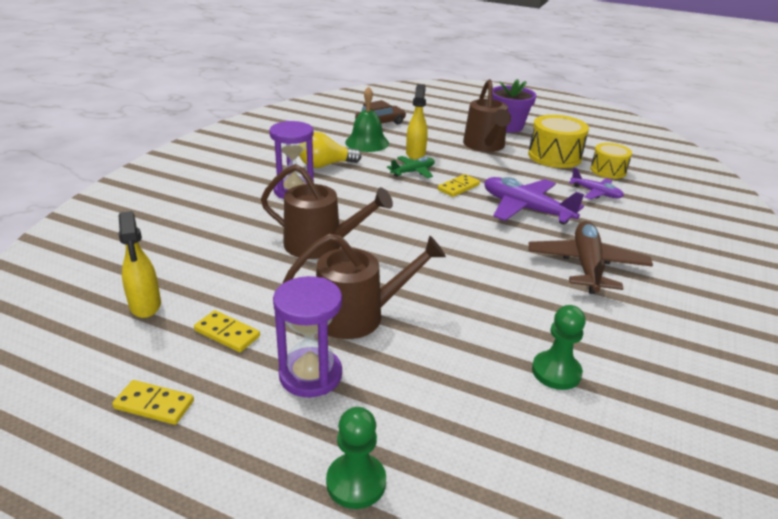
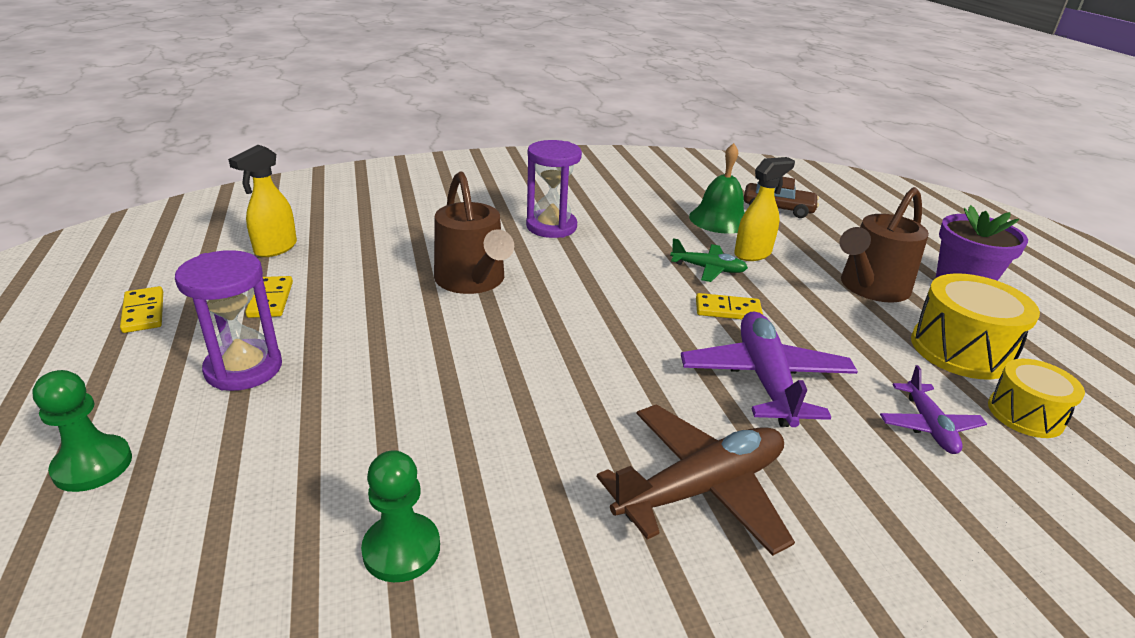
camera: 50 degrees right, 0 degrees up
(325, 165) = (628, 220): yellow light bulb -> none
(358, 316) = (370, 354): brown watering can -> none

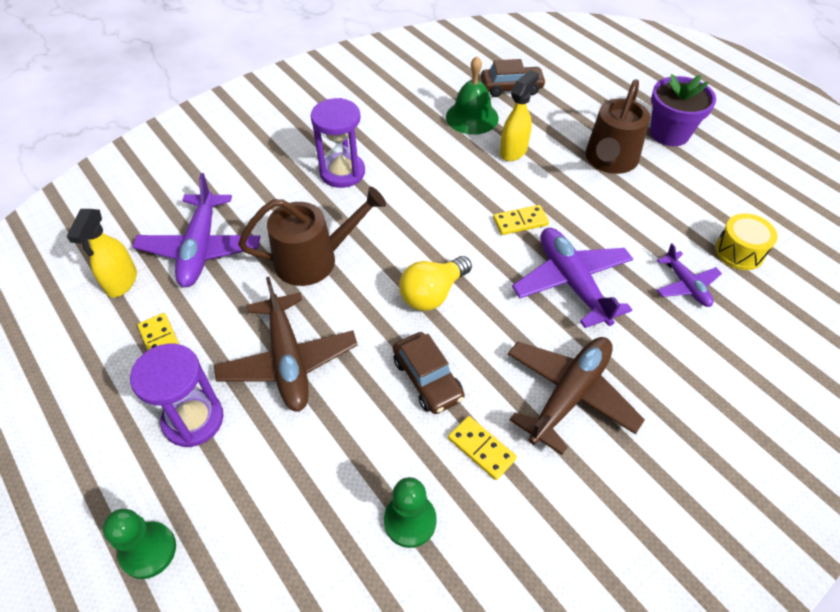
camera: 20 degrees left, 20 degrees up
(143, 312) = (62, 396): yellow domino -> yellow domino (481, 449)
(368, 244) = (201, 248): none -> purple plane
(381, 351) = (288, 361): none -> brown plane
(473, 280) = (314, 259): brown watering can -> brown watering can turned 60 degrees counterclockwise
(525, 414) = (427, 379): none -> brown car
(583, 342) = (433, 294): none -> yellow light bulb
(708, 269) = (487, 181): green plane -> none
(961, 350) = (686, 205): yellow drum -> none

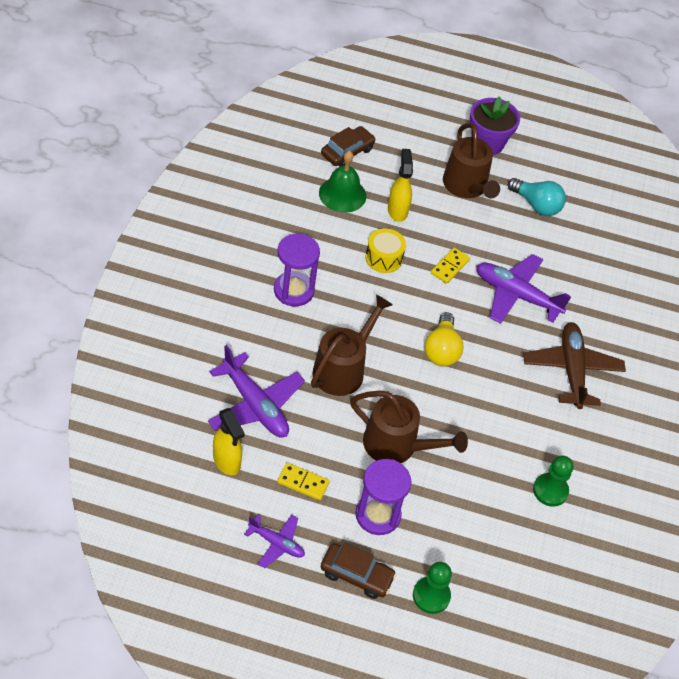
camera: 45 degrees left, 0 degrees up
(288, 361) = (396, 445): brown plane -> brown watering can
(427, 379) = (488, 407): brown car -> brown car (356, 575)
(481, 449) = (552, 429): yellow domino -> none
(678, 208) = (536, 205): none -> turquoise light bulb
(686, 285) = (580, 261): purple plane -> purple plane (276, 543)
(739, 252) = (592, 220): yellow drum -> yellow drum (384, 258)

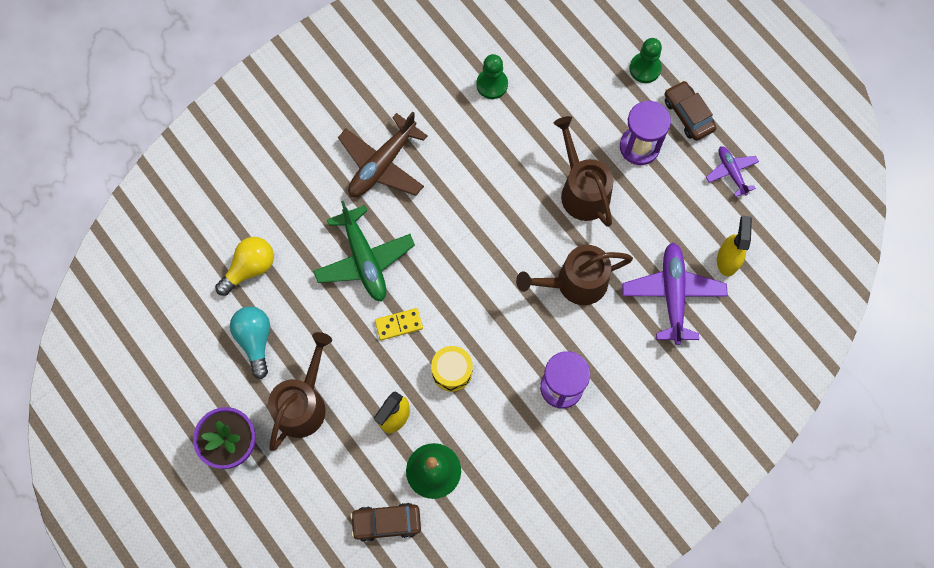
camera: 135 degrees left, 20 degrees up
(303, 482) = (679, 206): yellow domino -> none
(441, 350) = (476, 249): yellow light bulb -> yellow light bulb (250, 268)
(516, 295) = (364, 259): purple plane -> green plane

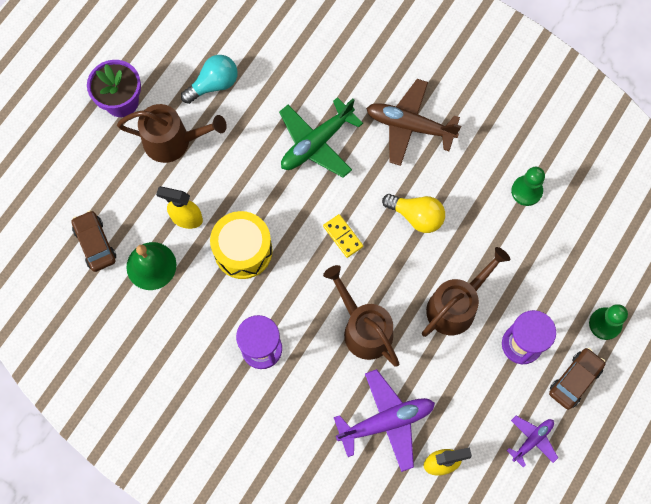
camera: 70 degrees right, 0 degrees up
(250, 268) = (274, 57): yellow light bulb -> yellow light bulb (416, 216)
(399, 325) = (269, 192): yellow domino -> yellow domino (343, 236)
(452, 371) = (243, 250): yellow drum -> yellow drum, size x1.56

